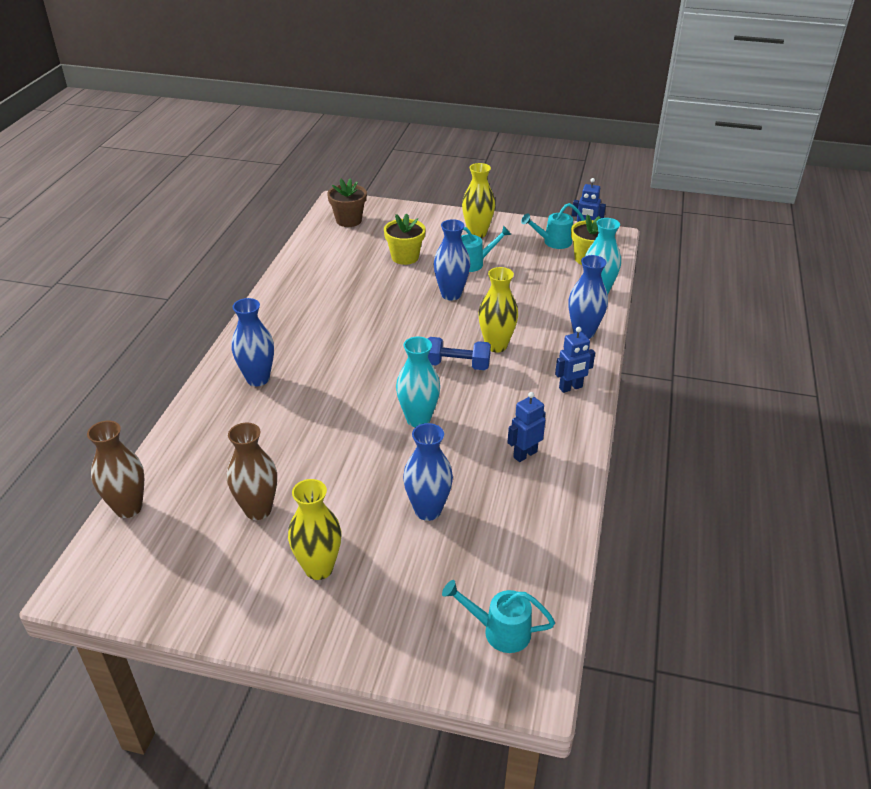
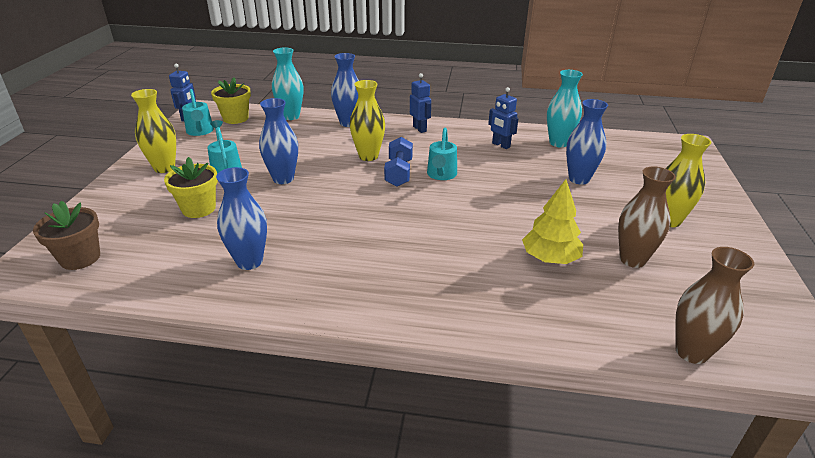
camera: 95 degrees left, 5 degrees down
(258, 379) = (444, 289): blue vase -> blue vase (249, 261)
(278, 449) = (550, 258): none -> yellow tree
(418, 419) = (478, 187): turquoise vase -> turquoise vase (558, 143)
(499, 631) = (660, 153): turquoise watering can -> turquoise watering can (441, 175)

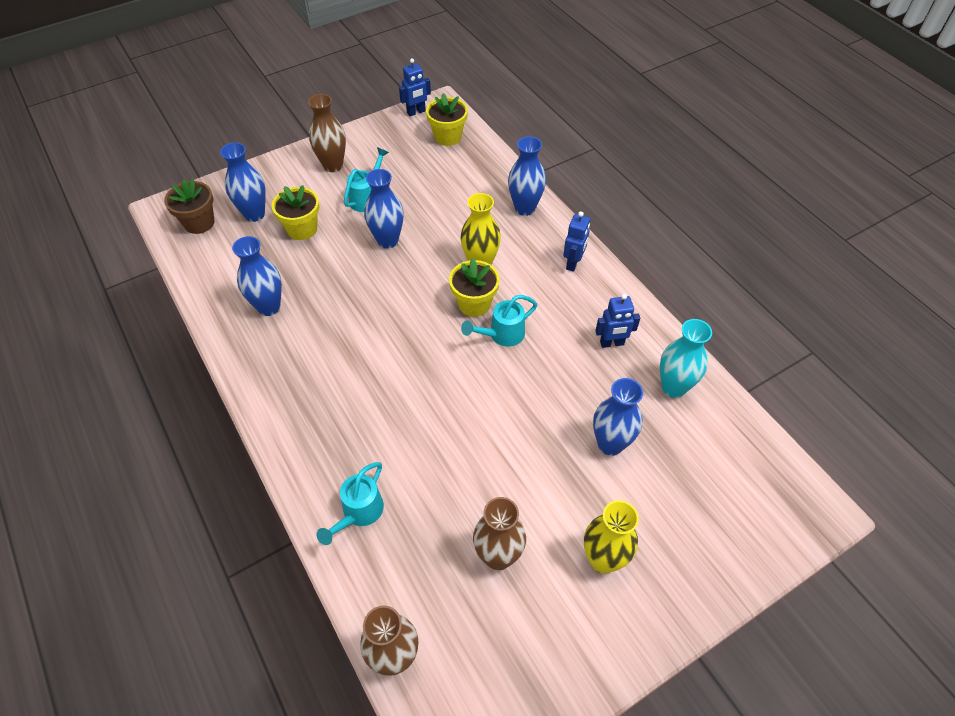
camera: 50 degrees right, 20 degrees up
(135, 224) = (254, 214): none -> blue vase
(164, 168) = (333, 165): yellow vase -> brown vase
(200, 132) = (403, 137): turquoise watering can -> turquoise watering can (359, 513)
(291, 116) = (491, 164): turquoise vase -> none
(398, 173) = (474, 304): blue dumbbell -> yellow flower pot
(500, 145) = (612, 343): blue robot -> blue robot turned 105 degrees counterclockwise
(550, 258) = (442, 491): yellow tree -> none

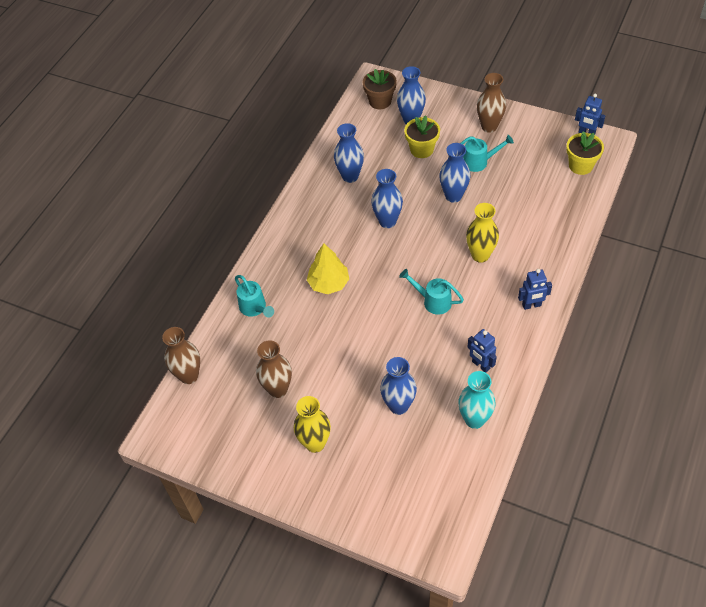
camera: 60 degrees right, 0 degrees up
(359, 513) = (255, 308): turquoise watering can -> turquoise watering can turned 120 degrees counterclockwise
(394, 414) = (329, 283): none -> yellow tree
(474, 304) = (444, 272): yellow flower pot -> none
(525, 208) = (556, 249): blue vase -> blue vase (387, 221)

